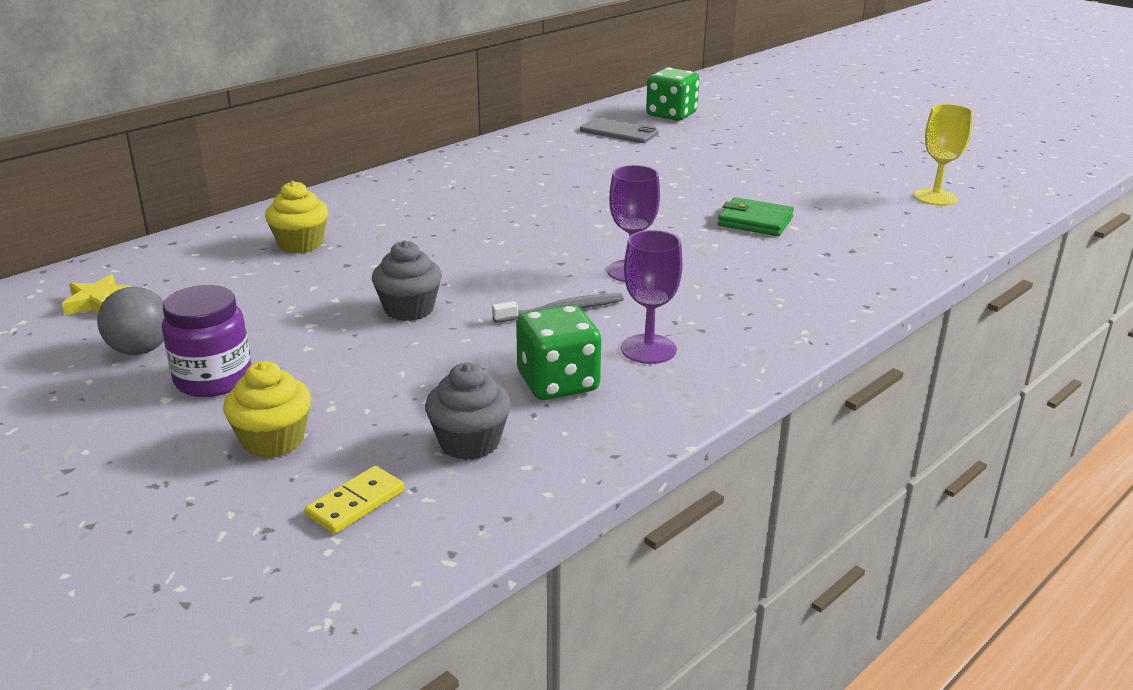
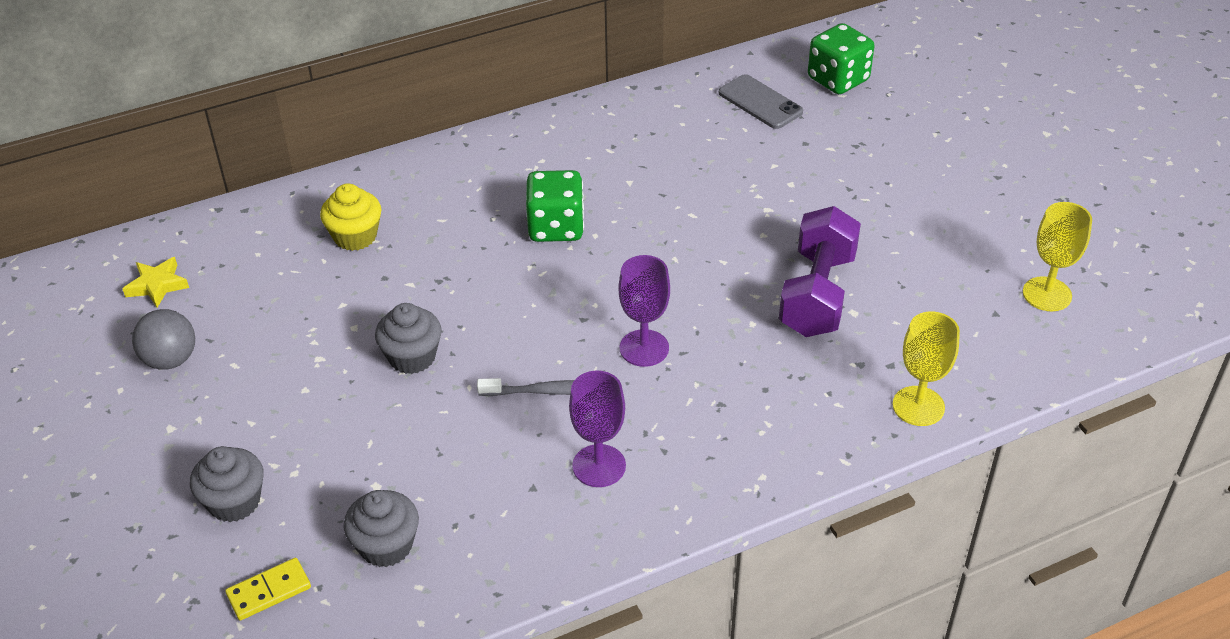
camera: 20 degrees right, 15 degrees up
(213, 379) = (215, 413): purple jar -> none
(273, 441) = (234, 502): yellow cupcake -> grey cupcake
(558, 383) = (495, 490): green dice -> green dice (556, 227)
(755, 221) = (817, 294): green wallet -> purple dumbbell
(897, 269) = (918, 406): none -> yellow goblet

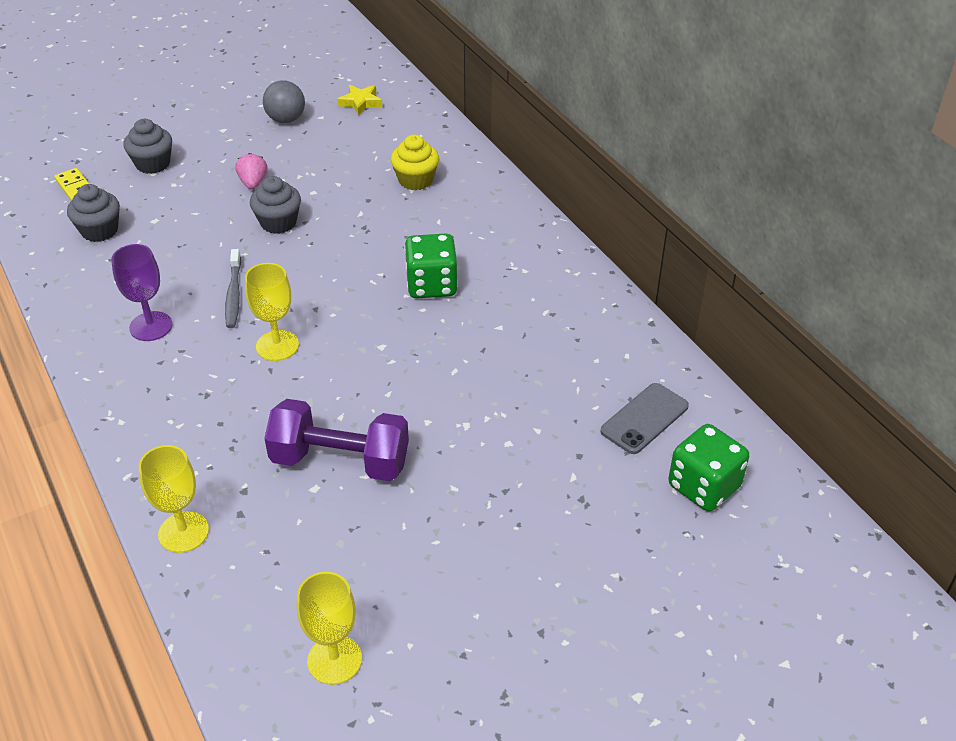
camera: 85 degrees right, 0 degrees up
(317, 386) = (253, 183): none -> pink strawberry
(644, 348) = (277, 345): purple goblet -> yellow goblet

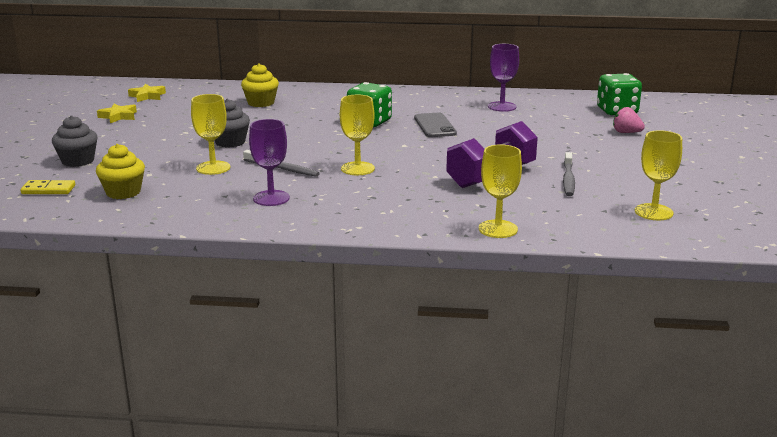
camera: 55 degrees left, 20 degrees down
(99, 230) = (123, 192): grey cupcake -> yellow cupcake
(200, 249) = (213, 168): none -> yellow goblet
(253, 183) = (170, 139): pink strawberry -> pink strawberry (626, 132)
(286, 119) = (118, 116): grey ball -> yellow star
(384, 535) = (568, 179): none -> grey toothbrush
(601, 367) = (502, 106): none -> purple goblet
(644, 419) = (553, 109): grey phone -> grey phone (434, 126)

